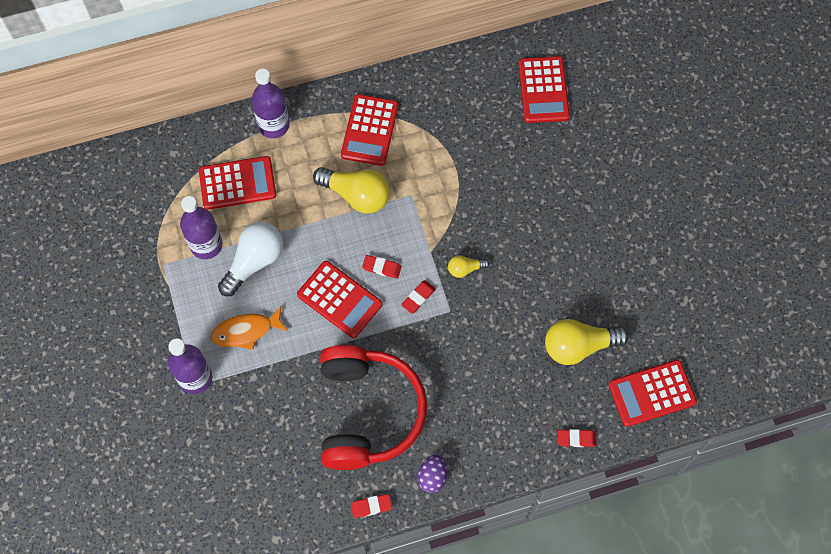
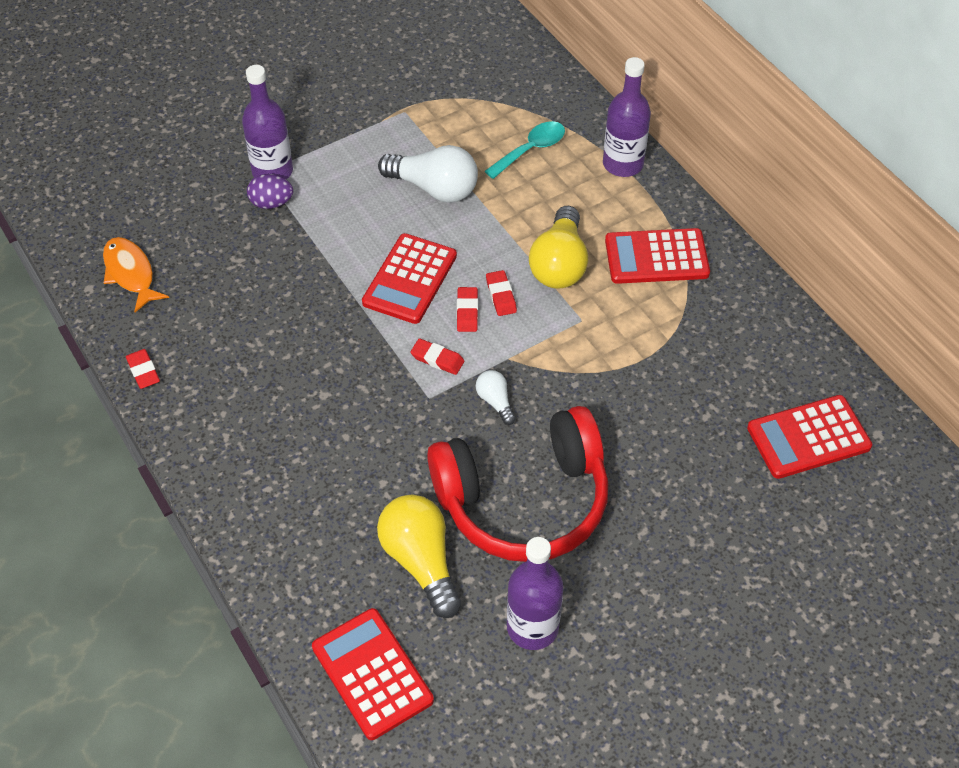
camera: 75 degrees right, 15 degrees down
(206, 245) = (441, 141): purple bottle -> purple bottle (532, 627)
(237, 183) = (531, 150): red calculator -> turquoise spoon
(246, 331) = (342, 201): orange fish -> orange fish (130, 273)
(367, 412) = (266, 340): red headphones -> red headphones (523, 500)
(432, 476) = (193, 427): purple egg -> purple egg (271, 203)
(465, 269) = (495, 402): yellow light bulb -> white light bulb
(576, 439) = (279, 586): red eraser -> red eraser (501, 295)

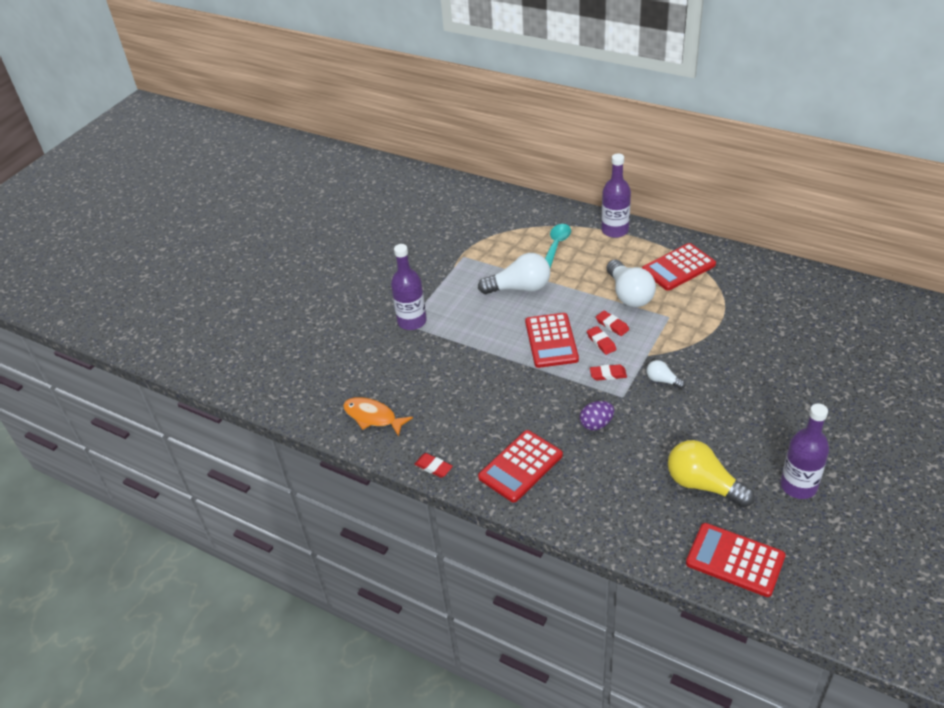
camera: 25 degrees left, 10 degrees down
(271, 203) = (428, 338): purple egg -> purple egg (596, 424)
(523, 500) = (728, 423): red headphones -> none
(559, 264) = (629, 294): yellow light bulb -> white light bulb
(808, 437) = (843, 318): red calculator -> red calculator (520, 466)

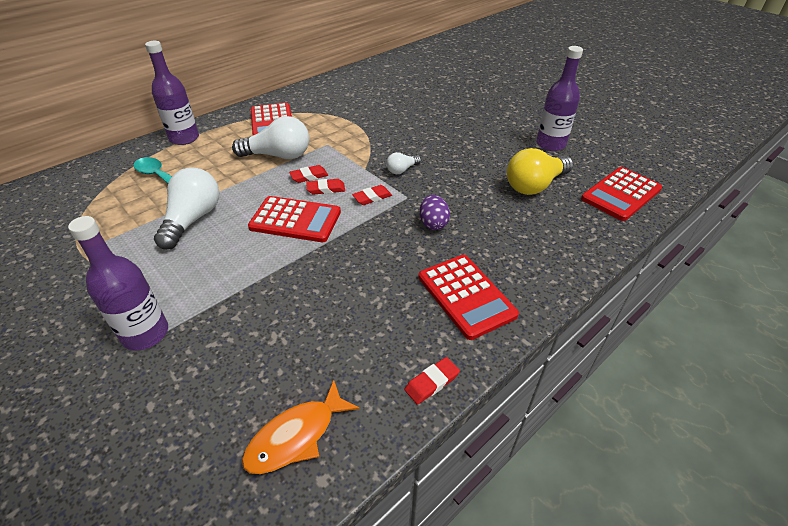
camera: 75 degrees left, 0 degrees up
(608, 374) = (372, 197): red eraser -> red eraser turned 45 degrees clockwise

